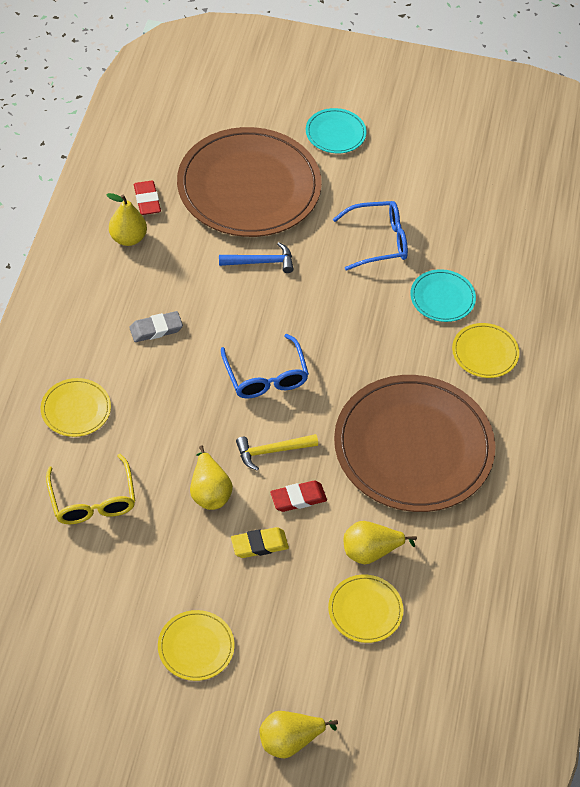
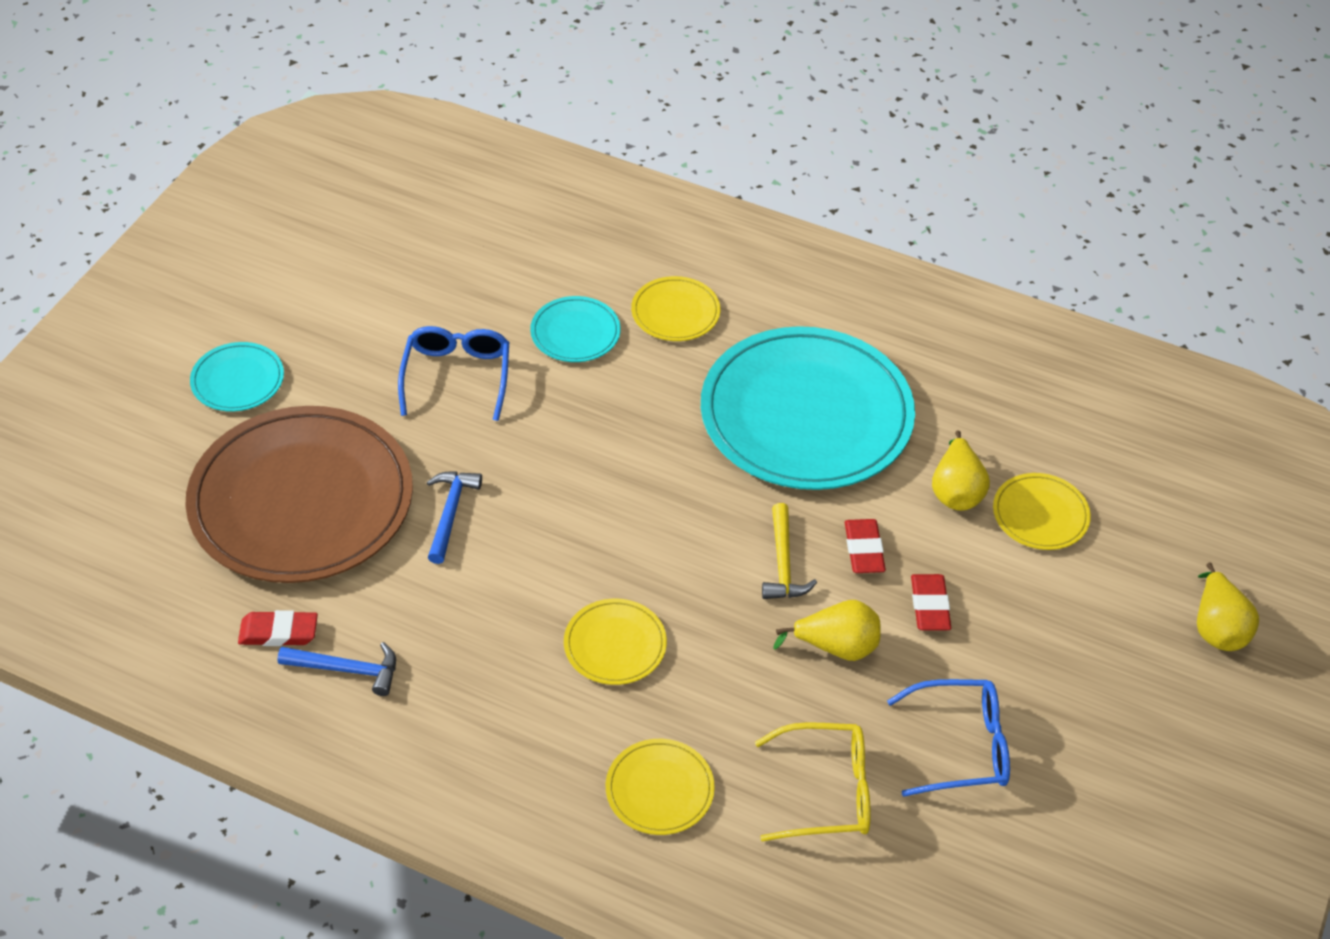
camera: 75 degrees left, 5 degrees down
(128, 238) = (347, 669): yellow pear -> blue hammer
(156, 329) = (536, 662): grey eraser -> none
(196, 647) = (1077, 705): yellow plate -> yellow plate (615, 644)
(259, 545) = (930, 605): yellow eraser -> red eraser
(265, 376) = (656, 546): blue glasses -> blue glasses (960, 746)
(413, 447) = (806, 414): brown plate -> turquoise plate

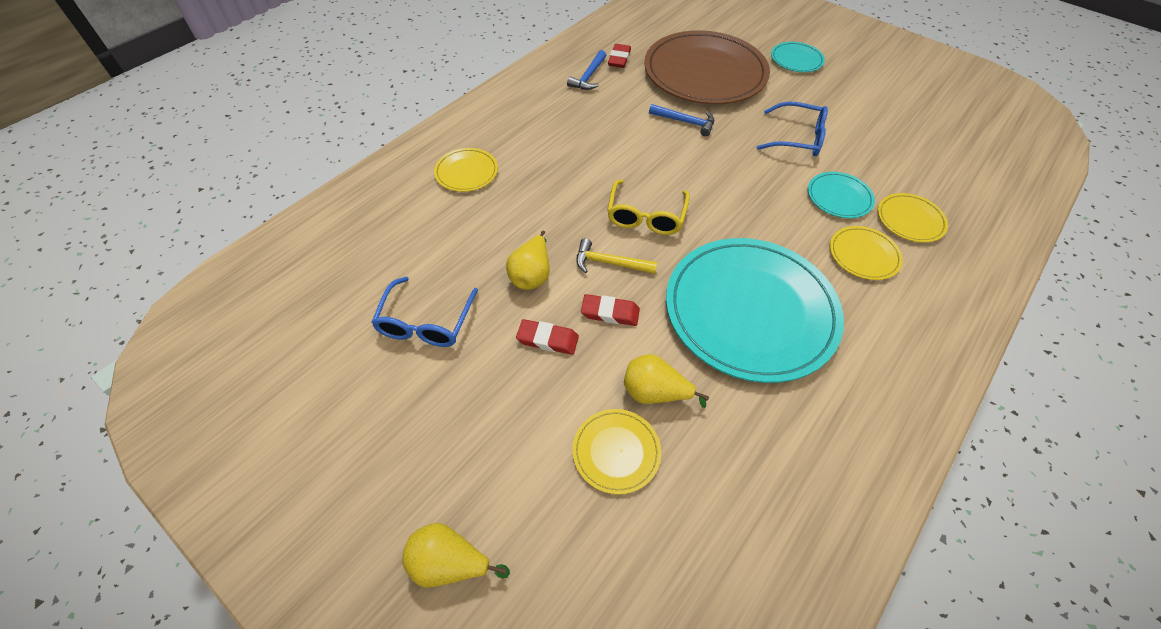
camera: 105 degrees right, 5 degrees up
(615, 644) = (570, 171): yellow plate -> yellow plate (910, 220)
(826, 791) = (429, 242): yellow glasses -> yellow glasses (646, 216)

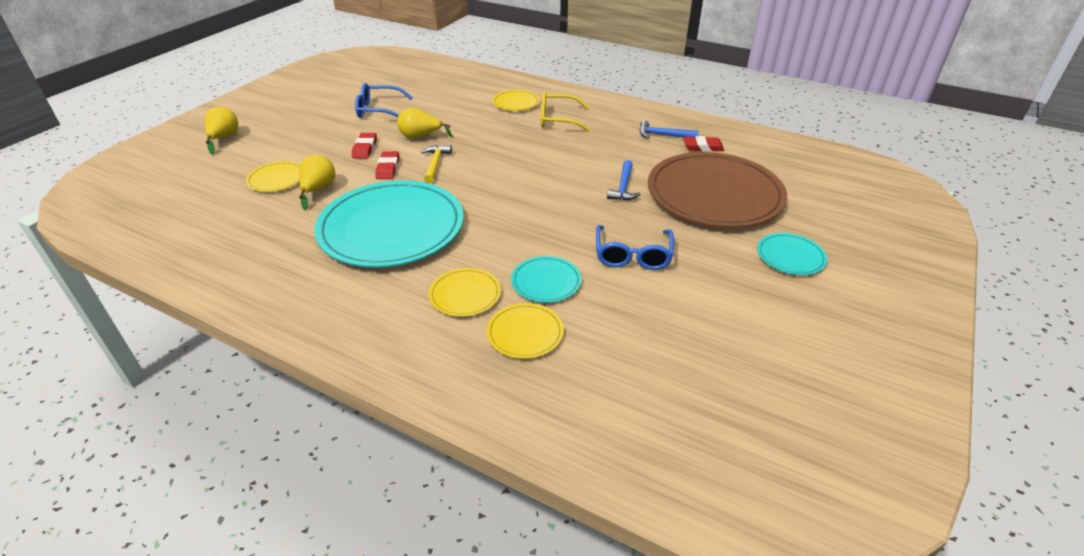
camera: 80 degrees right, 15 degrees down
(646, 216) = (489, 175): yellow glasses -> yellow glasses (558, 119)

